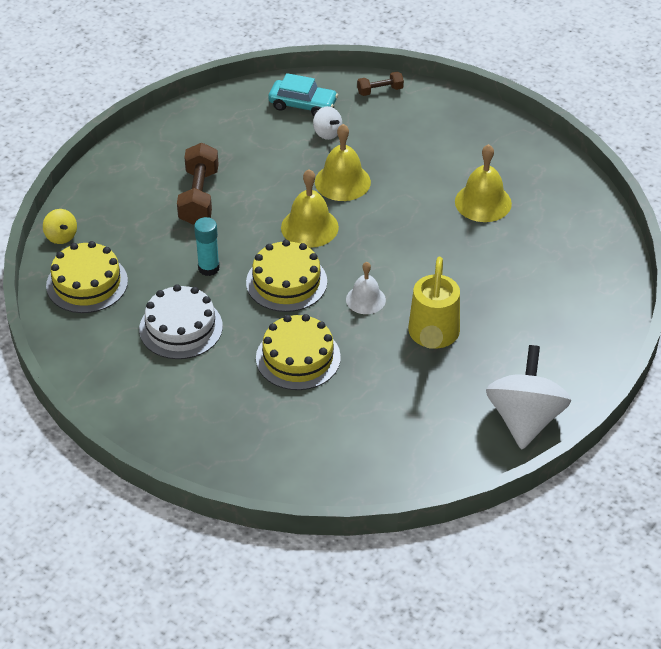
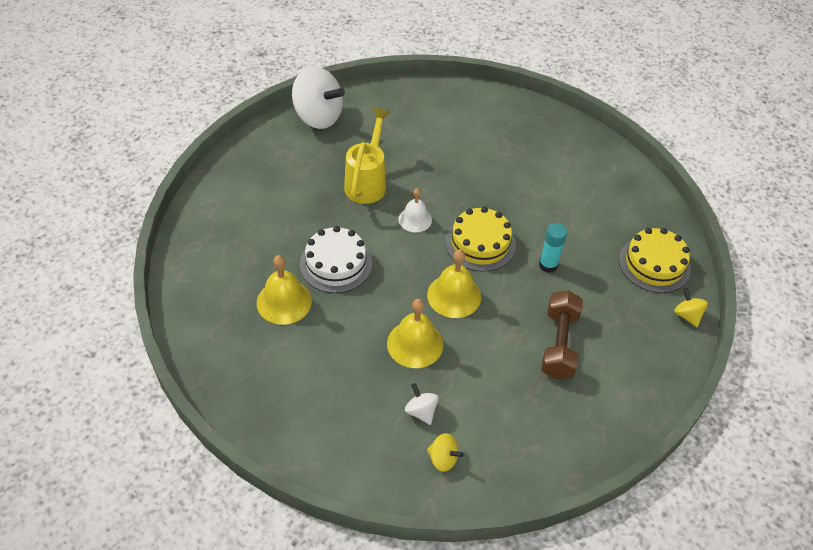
camera: 175 degrees left, 5 degrees up
(181, 328) = (570, 214): white cake -> white cake (336, 264)
(298, 357) = (476, 179): yellow cake -> none
(303, 105) = (443, 459): turquoise car -> yellow spinning top
(380, 91) = (350, 470): brown dumbbell -> none
(525, 419) = (318, 117): white spinning top -> white spinning top turned 75 degrees counterclockwise

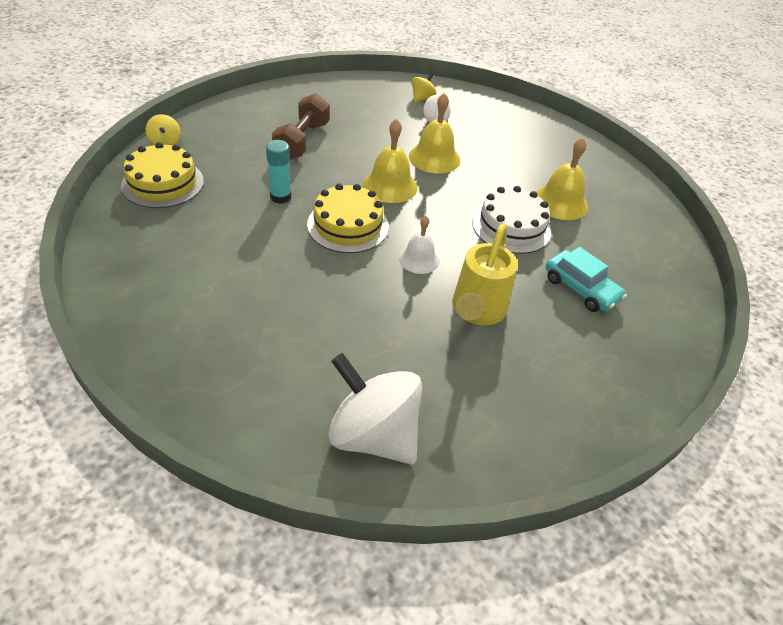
camera: 175 degrees left, 5 degrees down
(283, 210) = (581, 289): none -> turquoise car
(318, 117) = (557, 431): white spinning top -> white spinning top (373, 434)
(443, 459) = (422, 98): yellow spinning top -> yellow spinning top turned 90 degrees clockwise

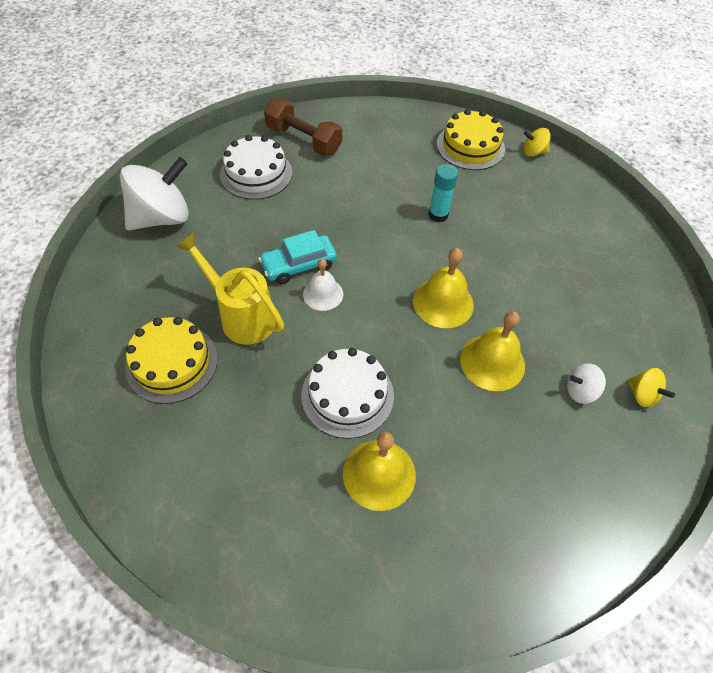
camera: 110 degrees right, 10 degrees up
(257, 357) = (256, 173): none -> white cake
(302, 141) = (534, 247): brown dumbbell -> brown dumbbell (303, 140)
(348, 225) = (385, 253): yellow cake -> yellow cake (172, 363)
(581, 289) = (232, 421): turquoise car -> turquoise car (299, 265)

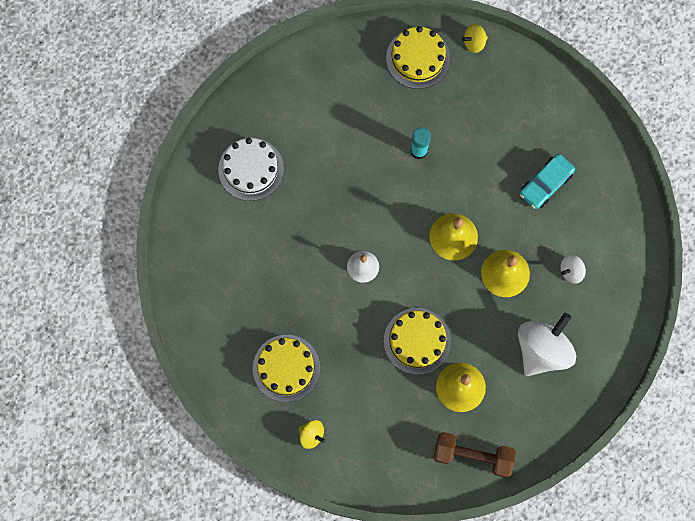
camera: 20 degrees left, 20 degrees up
(162, 217) = (202, 248): white spinning top -> white spinning top (542, 349)
(241, 315) = (313, 310): yellow watering can -> none
(299, 265) = (332, 248): turquoise car -> turquoise car (545, 184)
(303, 140) = (271, 112): brown dumbbell -> brown dumbbell (472, 456)
(347, 395) = (417, 341): white cake -> yellow cake
(642, 395) = (613, 256): yellow spinning top -> yellow spinning top (311, 435)

